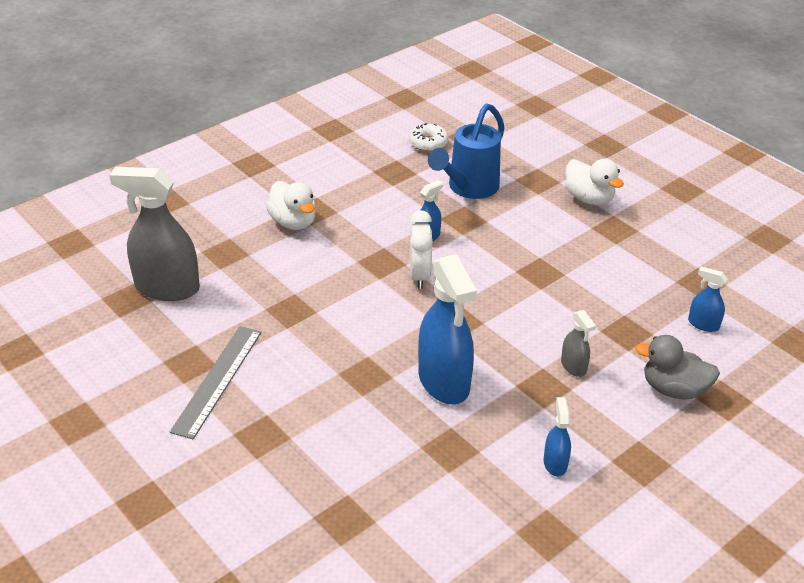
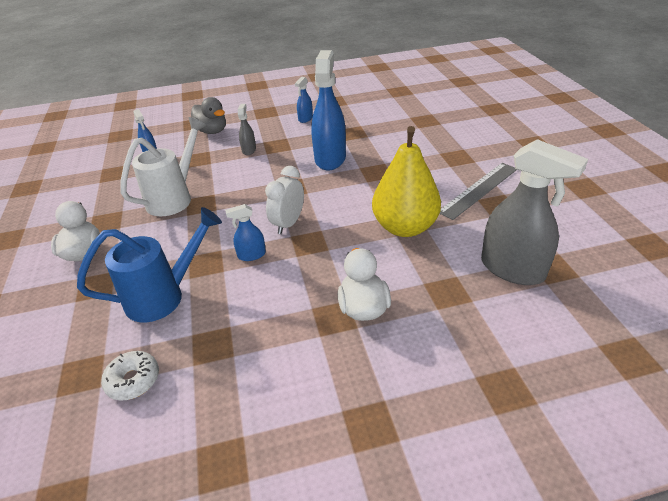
camera: 150 degrees left, 0 degrees up
(290, 304) = (404, 227): none -> yellow pear
(579, 271) = (175, 198): none -> white watering can

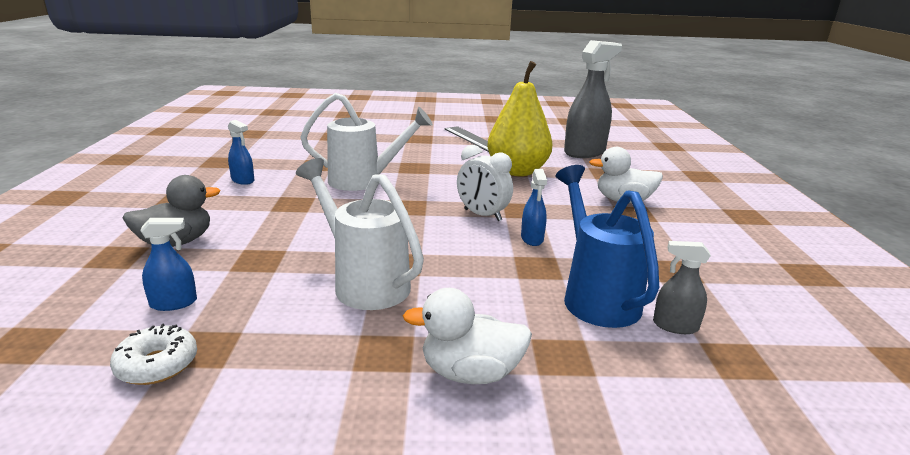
camera: 80 degrees left, 15 degrees down
(133, 380) = (735, 318): white donut -> white donut (157, 365)
(249, 150) = (283, 220): grey spray bottle -> grey spray bottle (675, 326)
(330, 159) = (364, 181): blue spray bottle -> white watering can

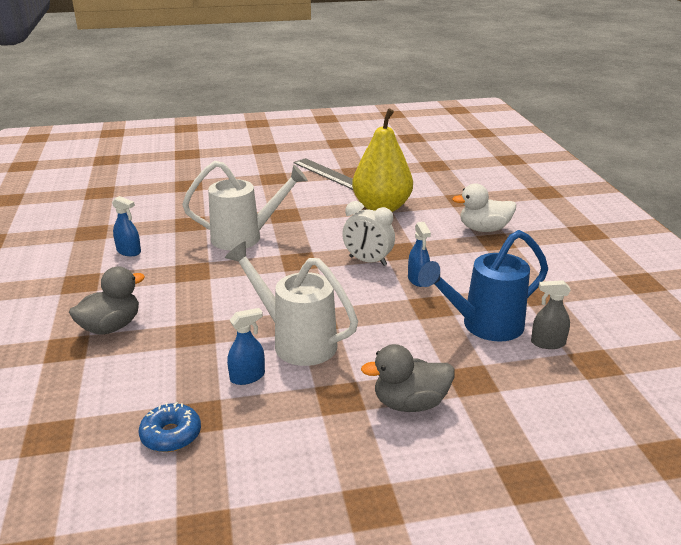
camera: 10 degrees left, 5 degrees up
(157, 365) = (171, 435): white donut -> blue donut
(174, 303) = (149, 383): blue spray bottle -> blue spray bottle (247, 377)
(470, 373) = (410, 403): white duck -> grey duck
(584, 152) = (436, 176): grey spray bottle -> none
(595, 296) = (483, 326): blue watering can -> blue watering can turned 90 degrees counterclockwise

